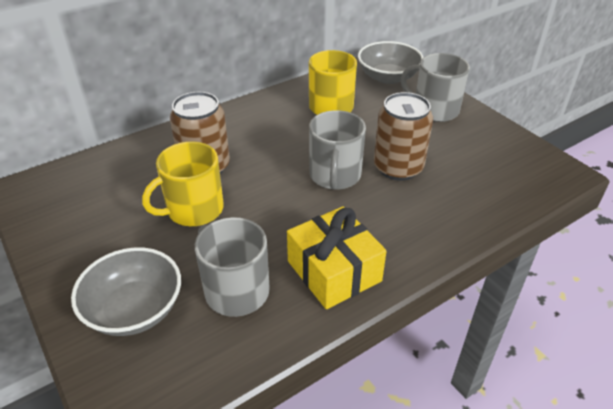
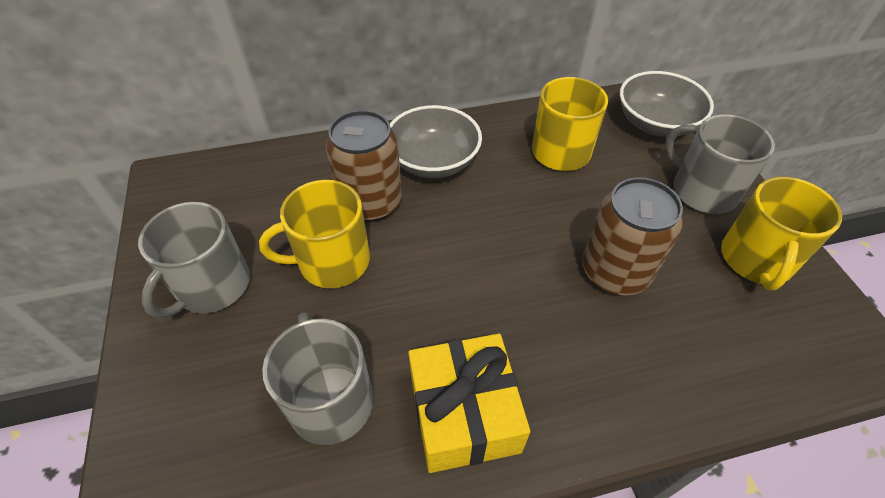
camera: 20 degrees right, 10 degrees up
(134, 310) = (206, 387): grey bowl -> grey bowl (433, 161)
(335, 175) = (524, 260): grey mug -> grey mug (212, 286)
(482, 140) = (756, 260): none -> yellow mug

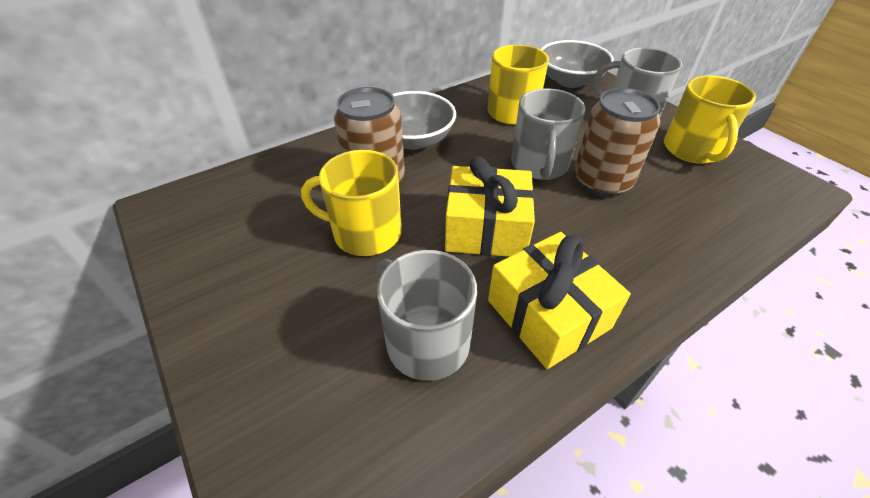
camera: 20 degrees left, 5 degrees down
(212, 286) = (256, 283): grey mug -> grey mug (539, 165)
(332, 261) = (365, 233): yellow mug -> yellow mug turned 45 degrees clockwise
(453, 293) = (486, 228): none -> yellow gift

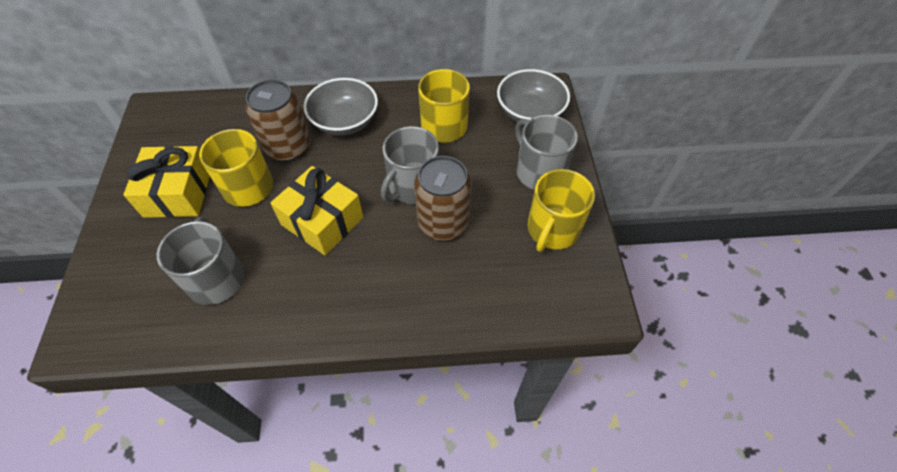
camera: 30 degrees right, 10 degrees up
(548, 314) = (299, 300): yellow gift -> yellow gift (178, 193)

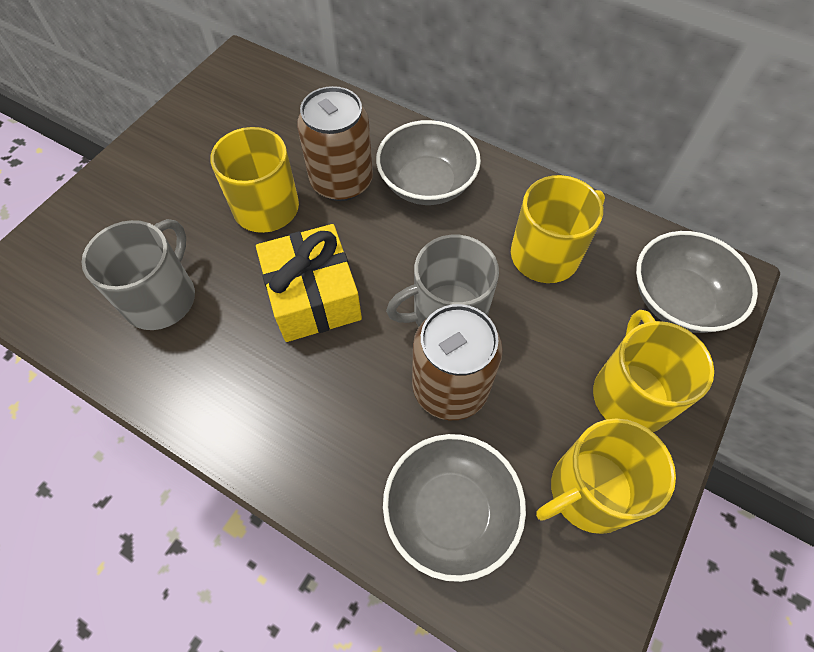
camera: 35 degrees right, 5 degrees up
(178, 193) = (195, 174): yellow gift -> none
(491, 284) = (450, 512): none -> grey bowl
(539, 172) = (630, 394): grey mug -> yellow mug

